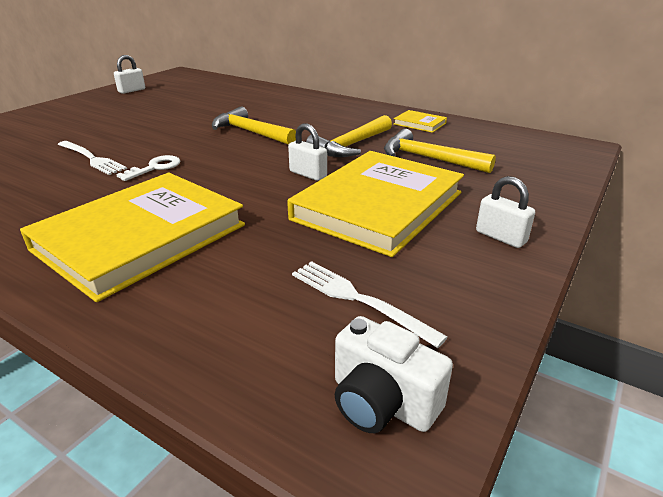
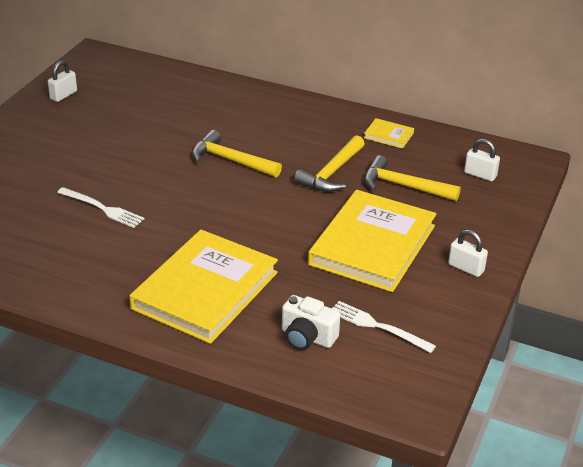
camera: 10 degrees left, 5 degrees up
(155, 168) = (169, 216): white key -> none
(308, 174) = (305, 214): white padlock -> white padlock (480, 175)
(382, 402) = (405, 384): white camera -> white camera (307, 337)

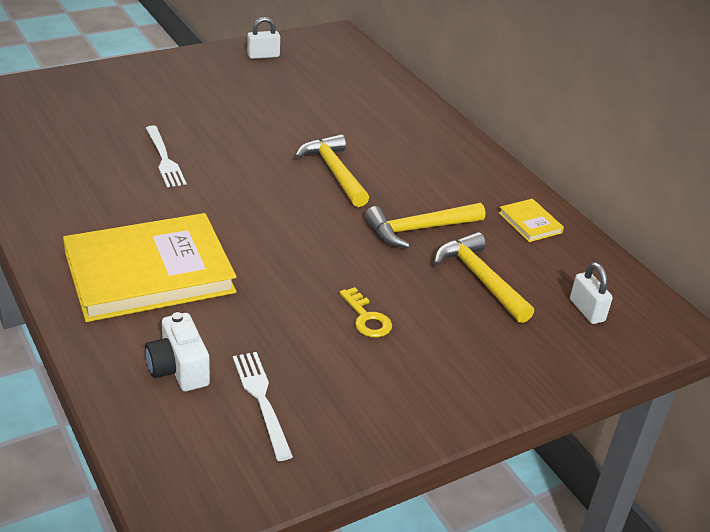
camera: 35 degrees right, 0 degrees up
(372, 245) = (367, 318): yellow book -> yellow key
(466, 268) = (439, 397): white padlock -> none

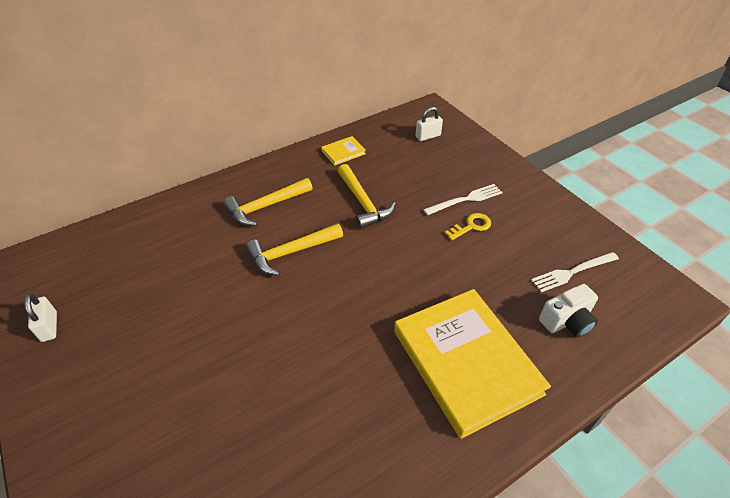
camera: 90 degrees left, 10 degrees up
(164, 159) = (280, 385): white fork -> white fork (466, 199)
(480, 278) = (411, 176): yellow hammer -> yellow hammer (265, 207)

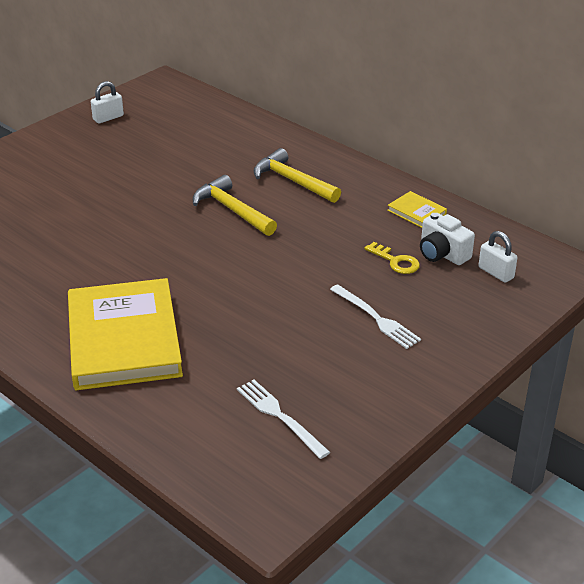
camera: 75 degrees right, 10 degrees down
(363, 203) = (330, 241): yellow hammer -> none
(466, 362) = (124, 339): yellow book -> yellow book turned 60 degrees counterclockwise
(471, 226) = (327, 327): yellow key -> yellow key (396, 261)
(567, 321) = (197, 411): white camera -> white camera (442, 254)

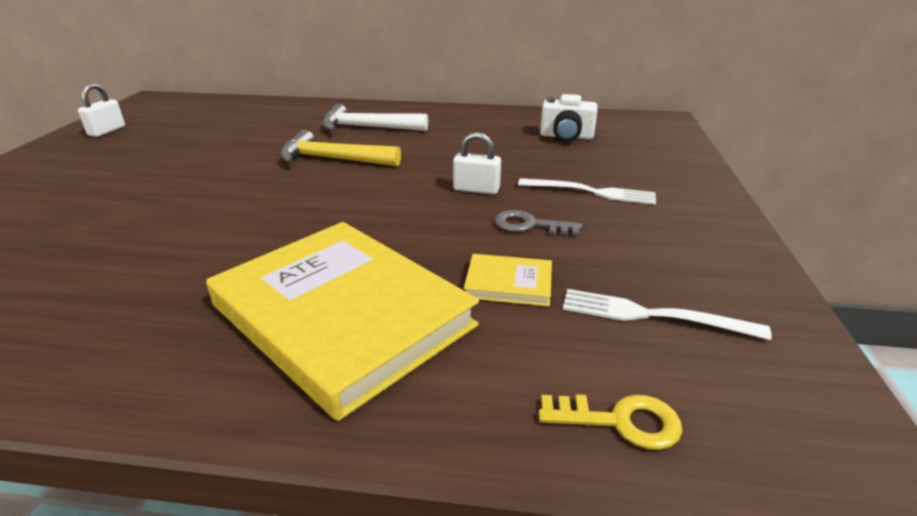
camera: 35 degrees left, 5 degrees down
(292, 181) = (367, 128): yellow hammer -> white hammer
(293, 327) = (529, 225): none -> grey key
(396, 261) = (539, 151): yellow key -> yellow key (620, 421)
(416, 212) = (504, 120): yellow book -> yellow book (508, 283)
(496, 273) = (624, 136): white padlock -> white padlock (476, 189)

